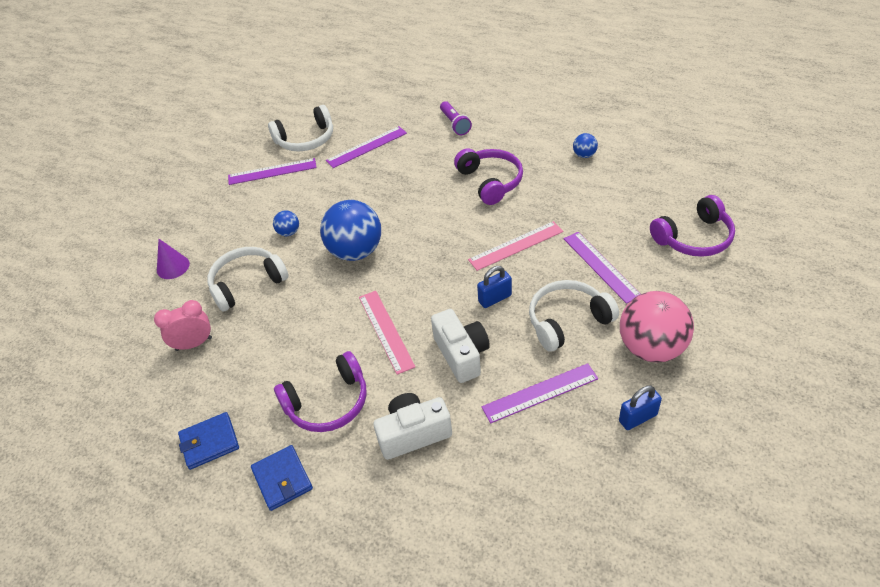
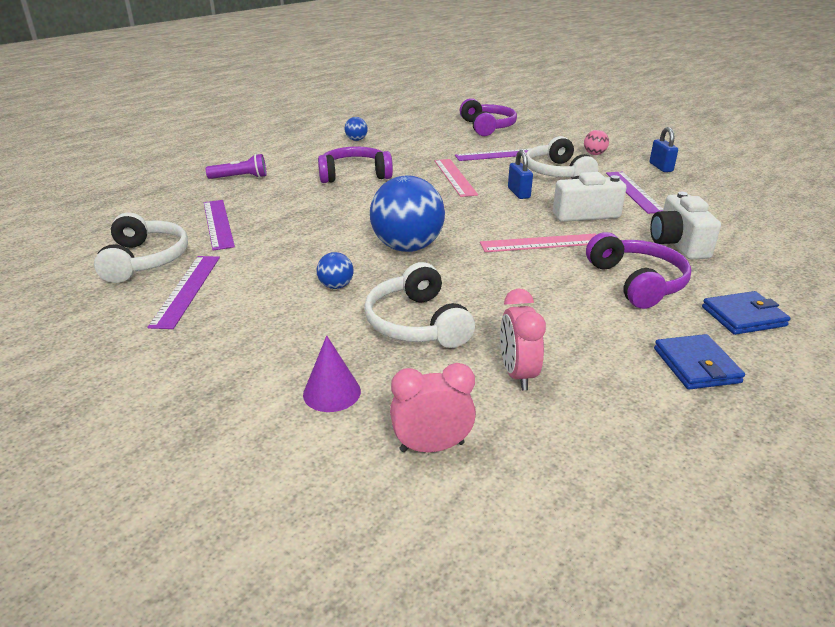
camera: 80 degrees left, 15 degrees down
(128, 319) = (432, 447): none -> pink clock
(651, 348) = (594, 154): pink ball -> pink ball, size x0.45

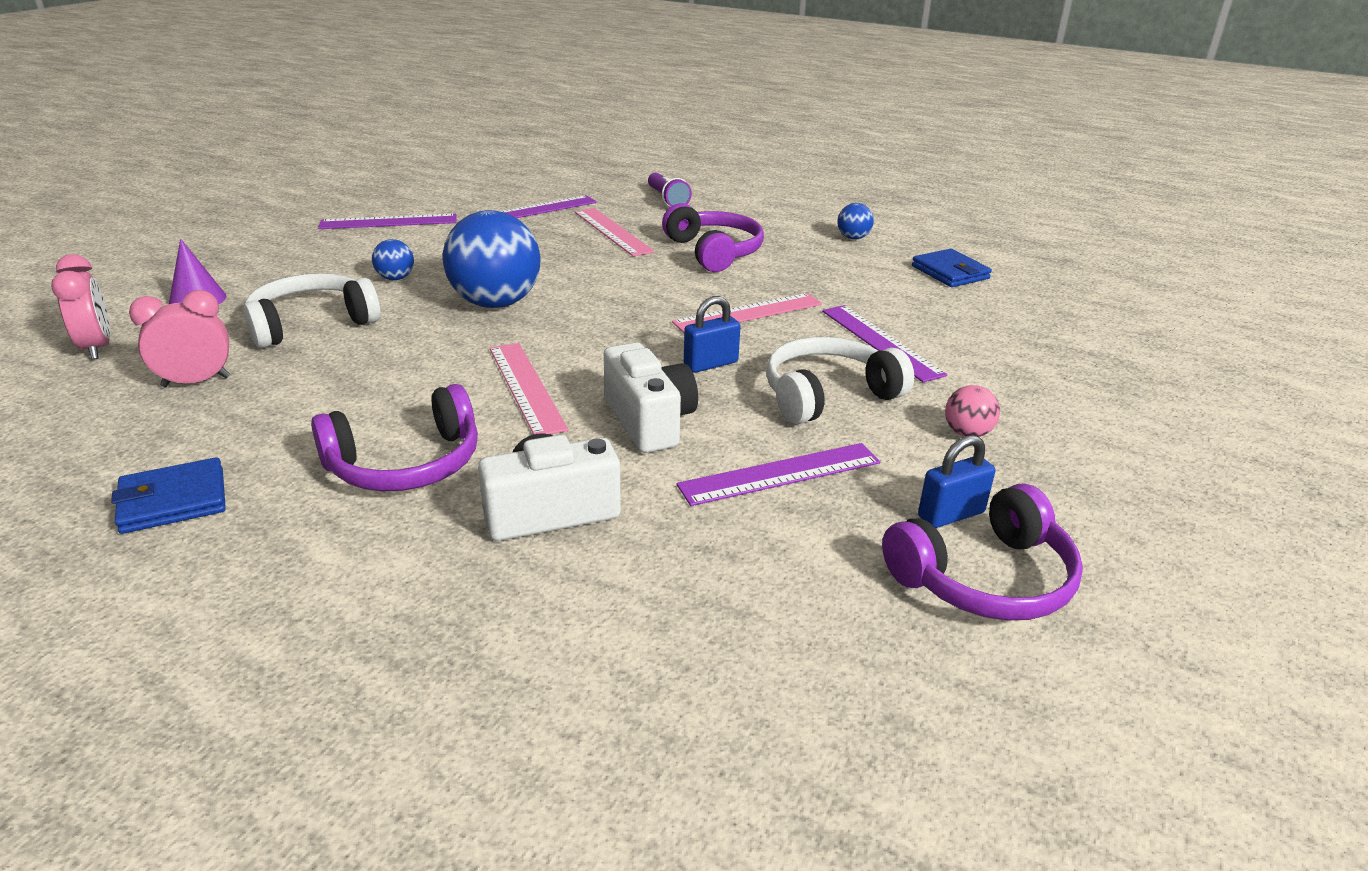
camera: 75 degrees right, 0 degrees up
(145, 260) = (448, 198): white headphones -> none
(292, 200) = (612, 231): none -> pink ruler
(487, 127) = (1022, 323): purple headphones -> purple headphones (985, 578)
(743, 316) = (291, 557): blue wallet -> blue wallet (950, 272)

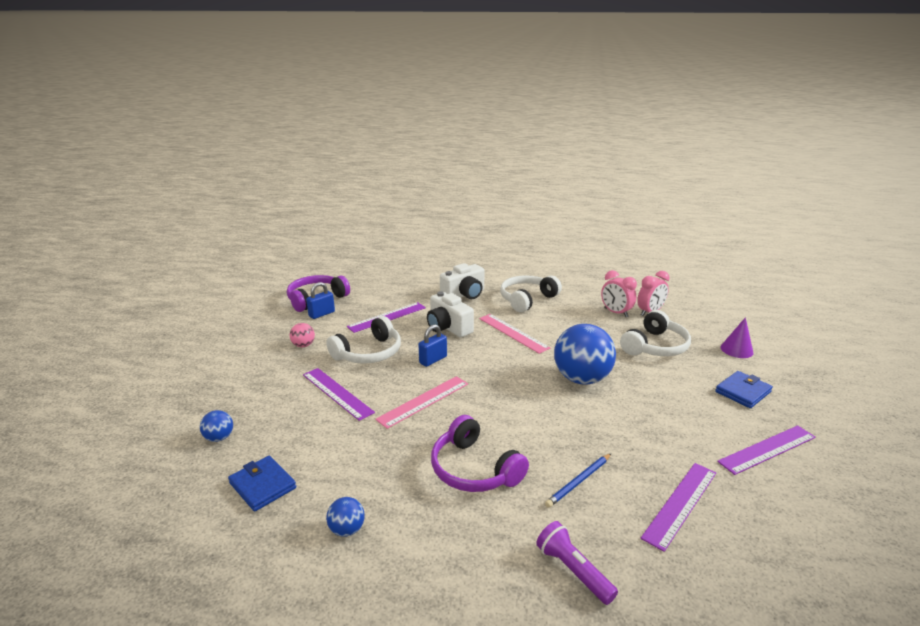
camera: 165 degrees right, 5 degrees down
(97, 348) = (719, 318): pink clock -> pink clock (616, 312)
(173, 501) = (584, 280): blue wallet -> blue wallet (743, 392)
(395, 278) = (665, 387): blue ball -> blue ball (219, 438)
(406, 464) = (527, 299): purple headphones -> white headphones
(612, 231) = (579, 481): pink ruler -> blue pencil

